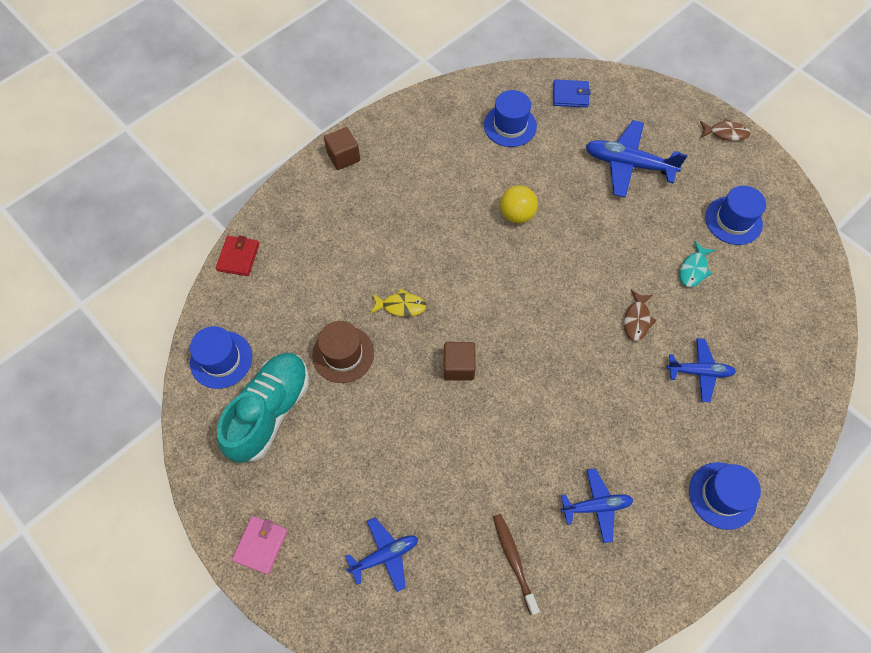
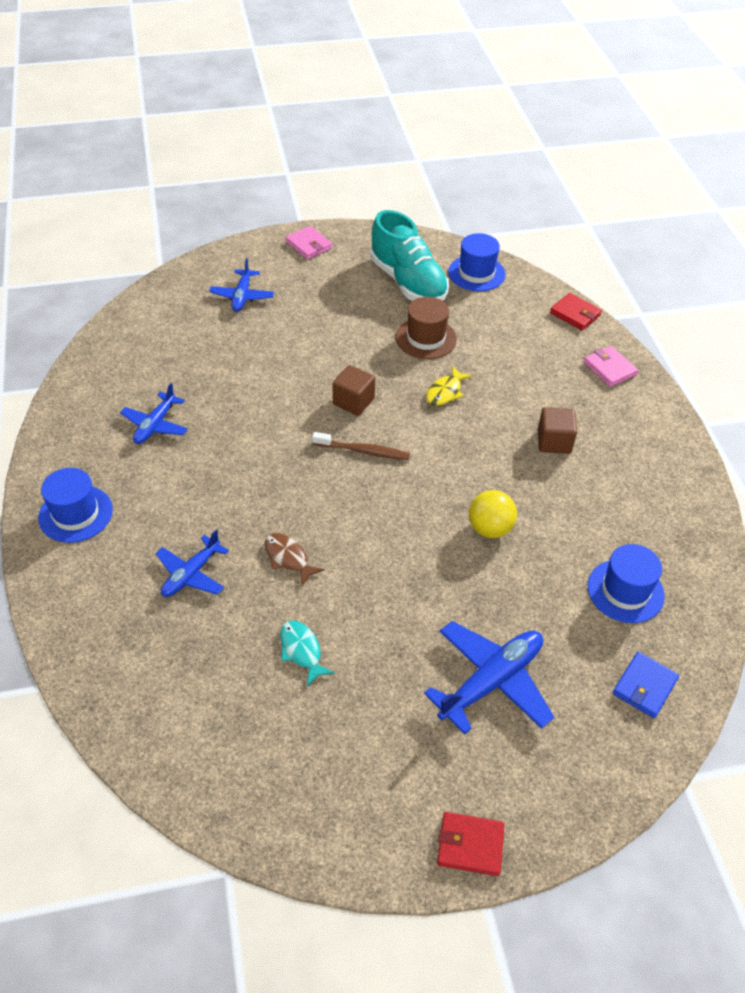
camera: 120 degrees right, 15 degrees down
(297, 207) = (609, 368): none -> pink wallet
(343, 157) = (658, 425): brown cube -> brown cube (554, 442)
(514, 560) = (168, 357): brown toothbrush -> brown toothbrush (363, 451)
(725, 133) = (470, 845): brown fish -> red wallet
(733, 220) = (331, 744): blue hat -> none

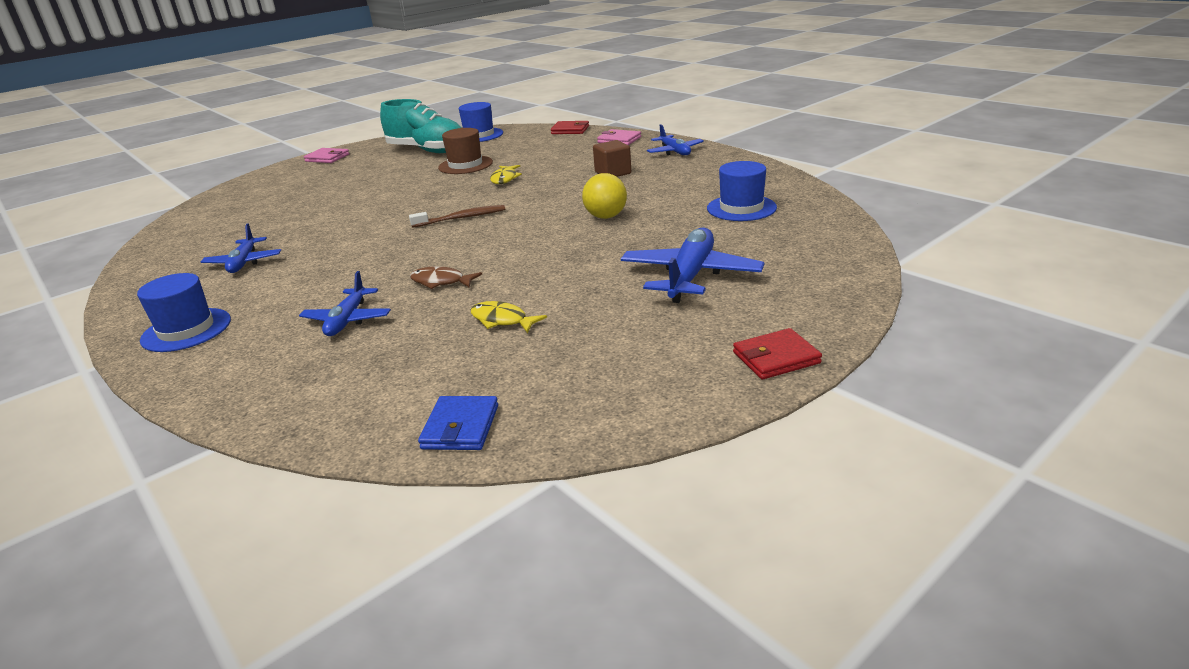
camera: 25 degrees left, 20 degrees down
(242, 296) = (284, 189): blue plane -> blue plane (675, 151)
(301, 651) = (502, 320): turquoise fish -> yellow fish
(353, 401) = (430, 202): brown cube -> none
(644, 686) = (809, 238): blue wallet -> blue wallet (460, 427)

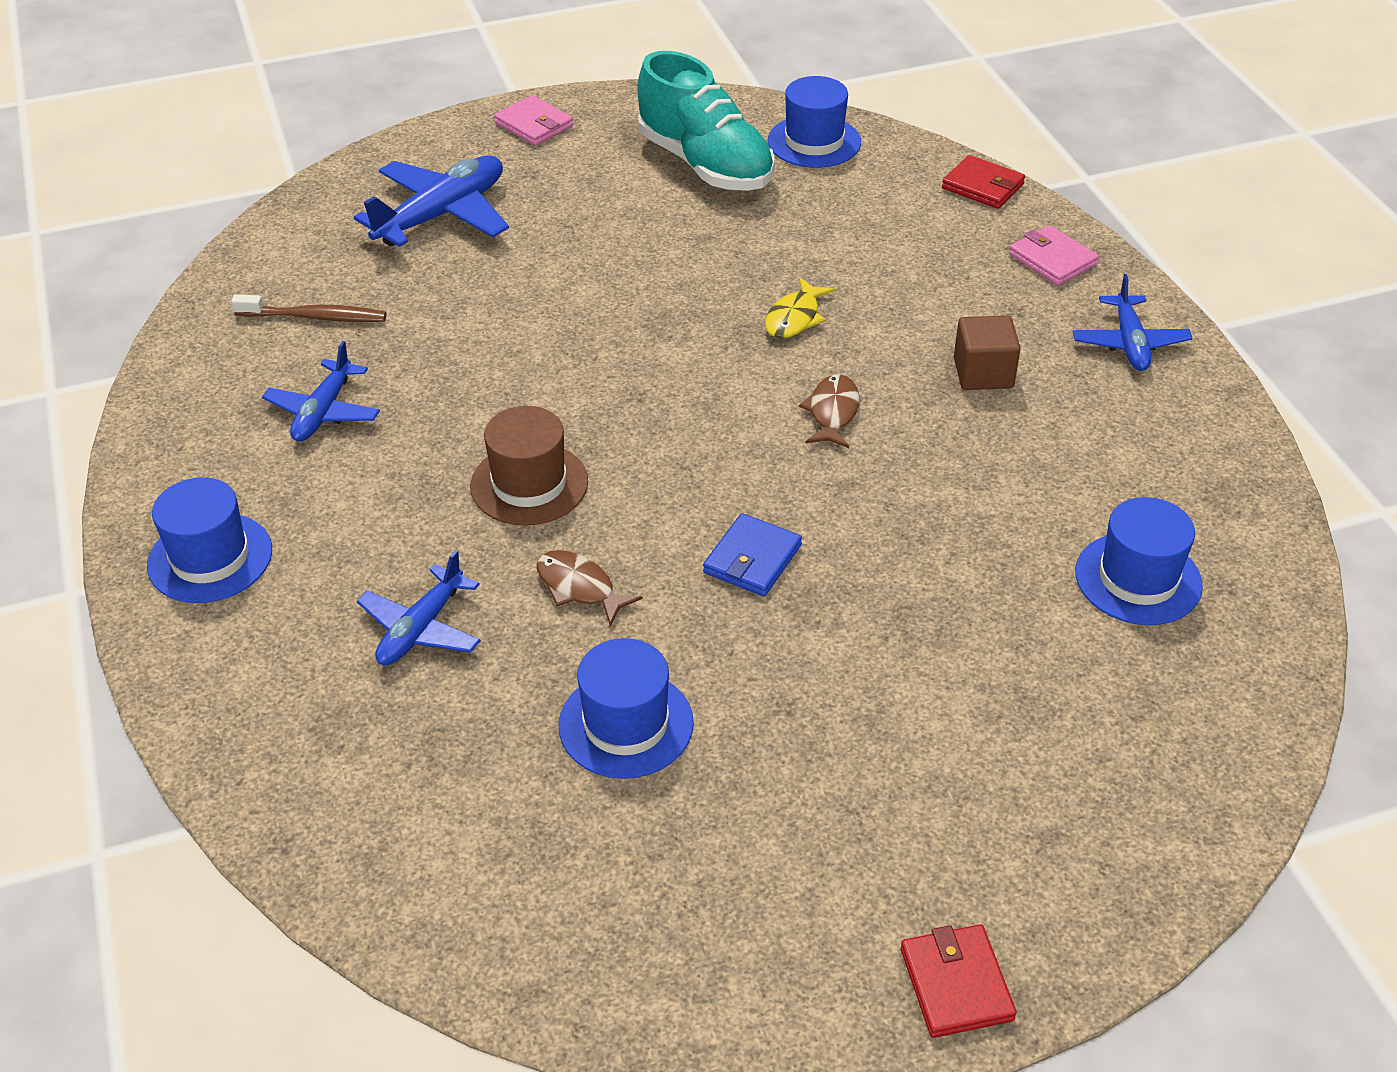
camera: 20 degrees right, 15 degrees up
(460, 427) = (483, 931): blue wallet -> blue wallet (752, 559)
(461, 218) = (676, 417): brown toothbrush -> brown toothbrush (315, 317)
(465, 165) = (749, 243): brown hat -> brown hat (529, 484)
(502, 320) = (626, 724): yellow fish -> blue hat
(545, 199) = (832, 412): none -> brown fish
(606, 217) = (903, 510): yellow ball -> none
(690, 276) = (946, 736): blue plane -> blue plane (441, 215)
(776, 358) = (956, 984): red wallet -> red wallet turned 75 degrees clockwise

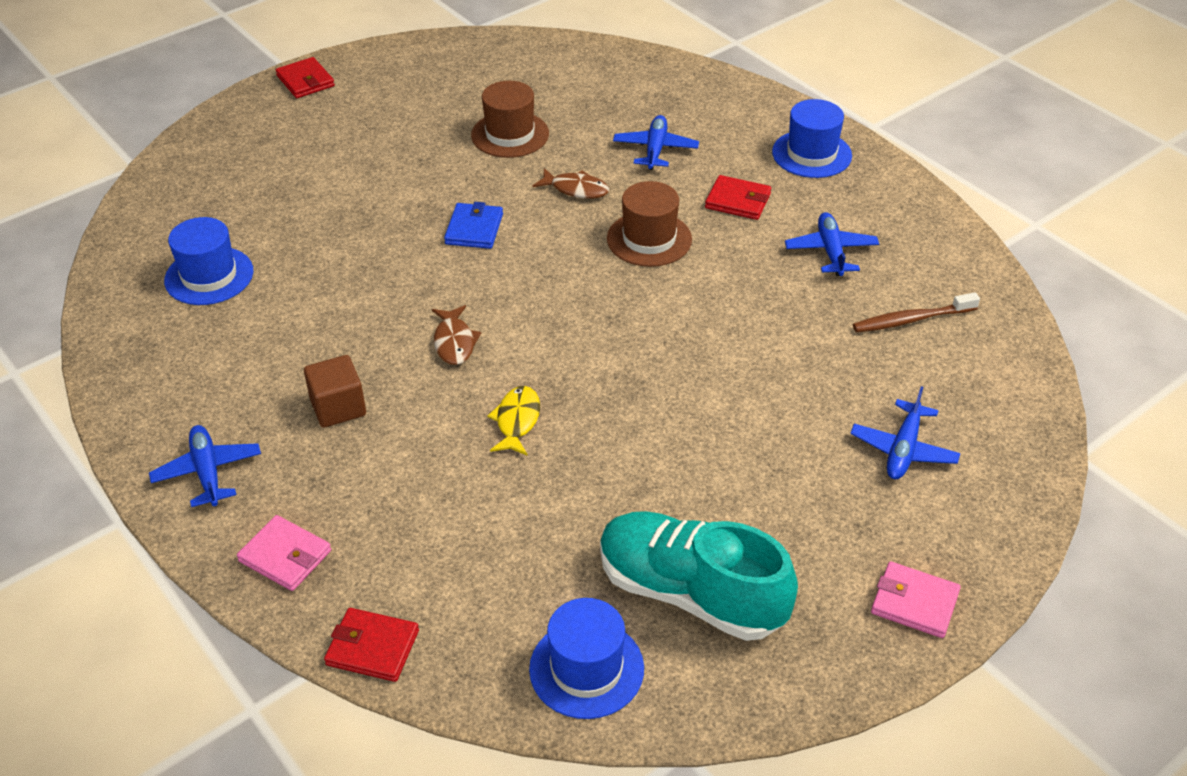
camera: 160 degrees right, 0 degrees up
(374, 510) = (738, 201): none -> red wallet
(441, 215) = (903, 449): blue plane -> blue plane, size x0.62
(626, 724) = (510, 134): blue hat -> brown hat

